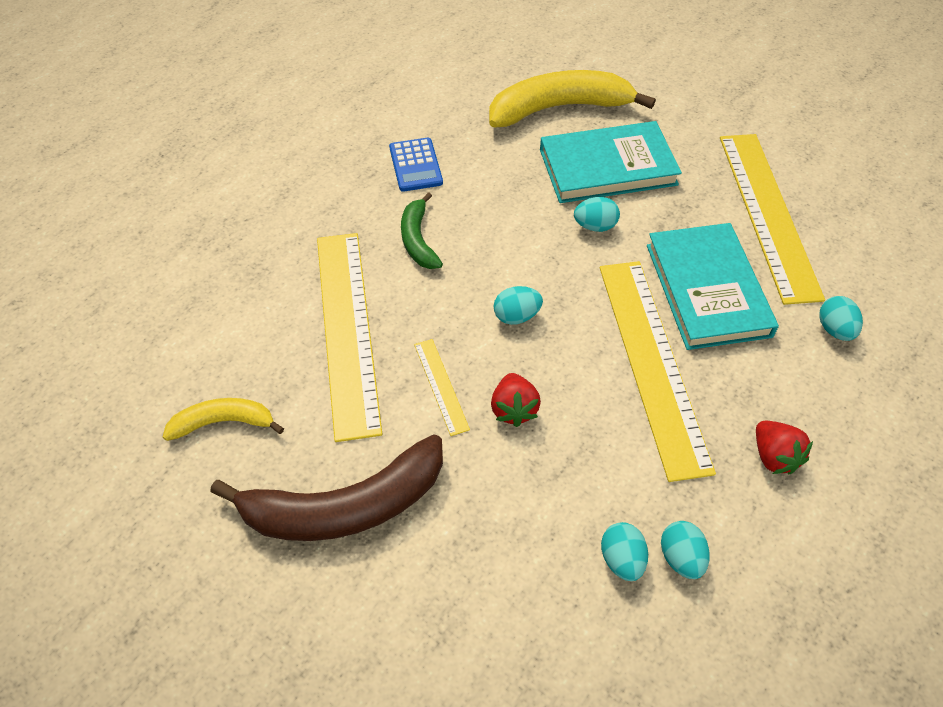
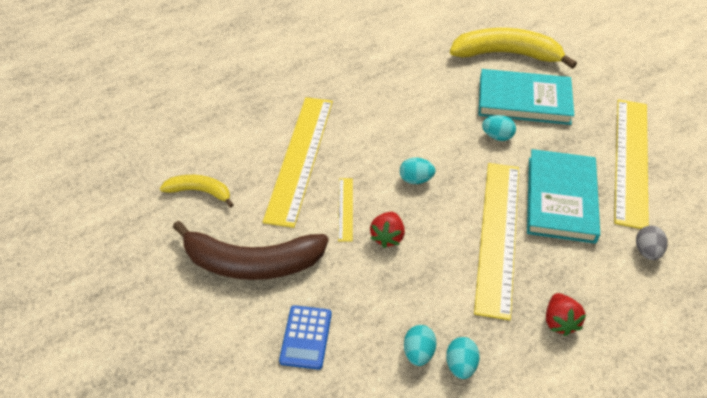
camera: 20 degrees right, 5 degrees down
(415, 165) = (390, 68): blue calculator -> blue calculator (306, 337)
(418, 240) = (370, 115): green banana -> none
(834, 330) = (646, 251): turquoise egg -> grey egg

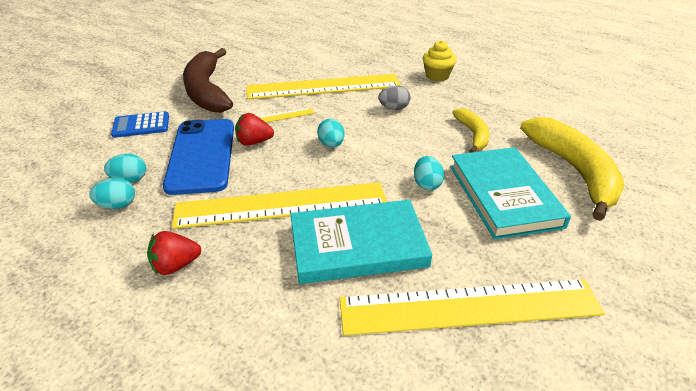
camera: 70 degrees right, 10 degrees down
(200, 192) = (267, 59): yellow banana -> yellow banana (473, 135)
(324, 70) = (437, 76): none -> yellow cupcake
(396, 284) = (202, 155): none -> blue phone
(646, 251) = (304, 337): grey egg -> grey egg (394, 108)

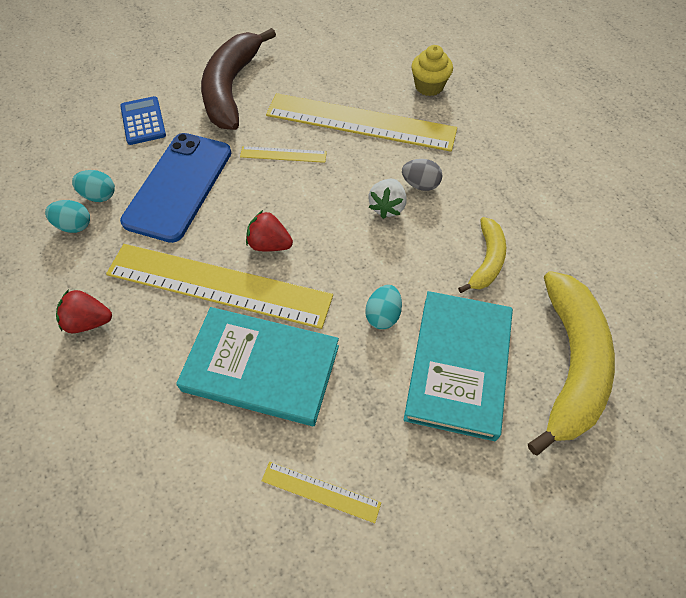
camera: 25 degrees right, 20 degrees up
(141, 125) = (143, 121): blue calculator -> blue calculator turned 60 degrees clockwise
(254, 142) = (239, 185): red strawberry -> red strawberry (269, 244)
(331, 144) = (316, 217): turquoise egg -> none
(380, 125) = (387, 207): none -> white strawberry
(437, 76) = (509, 146): yellow cupcake -> yellow cupcake (429, 86)
(469, 307) = (320, 492): yellow ruler -> yellow ruler, size x0.43

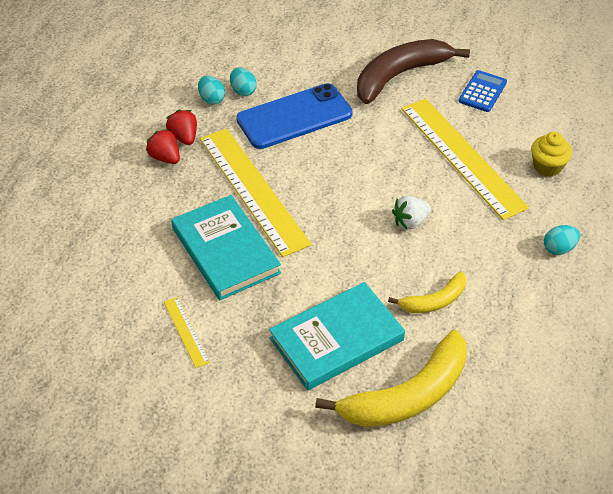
camera: 45 degrees right, 10 degrees down
(143, 121) = (318, 61): blue calculator -> blue calculator (482, 92)
(269, 244) = (308, 189): red strawberry -> red strawberry (184, 137)
(283, 154) = (382, 142): yellow ruler -> none
(383, 315) = (327, 278): turquoise egg -> turquoise egg (559, 248)
(420, 184) = (451, 225): grey egg -> none

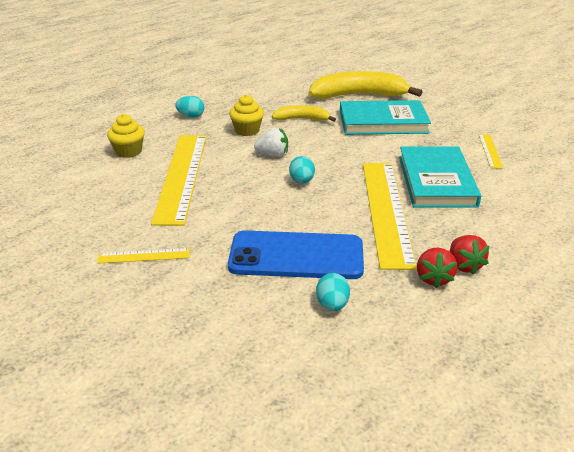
camera: 150 degrees left, 15 degrees down
(211, 99) = (377, 309): turquoise egg -> turquoise egg (302, 181)
(400, 75) = (144, 256): brown banana -> yellow ruler
(473, 250) = (247, 130): none -> yellow cupcake
(482, 92) = (92, 213): blue calculator -> none

